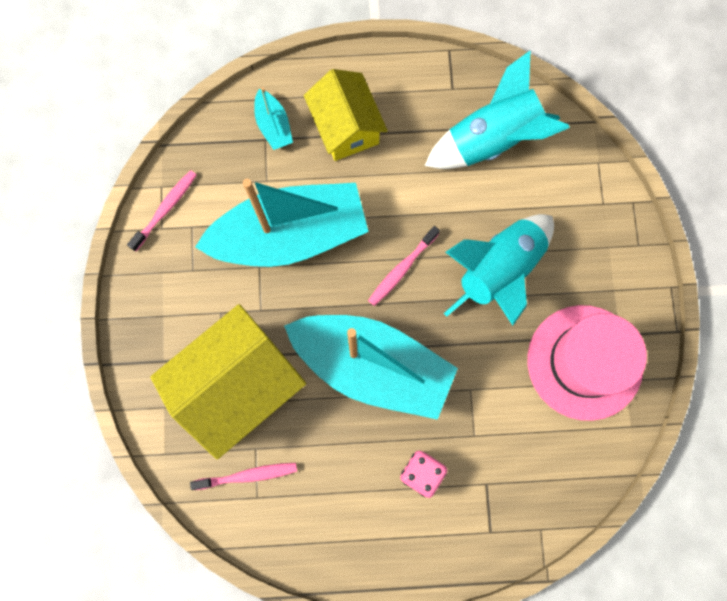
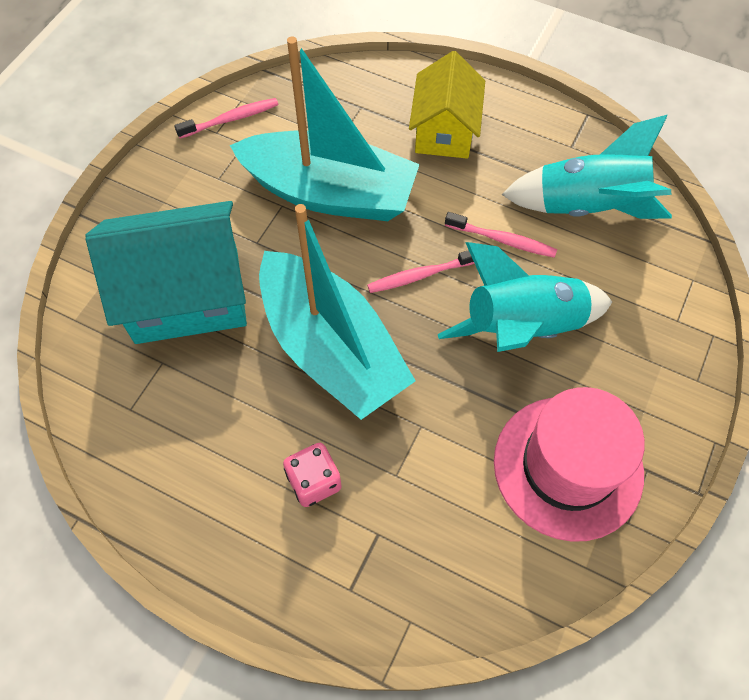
camera: 30 degrees right, 15 degrees down
(237, 385) = (187, 296): yellow house -> turquoise house
(247, 475) = (136, 383): pink toothbrush -> pink toothbrush (502, 240)
(273, 125) = (376, 100): turquoise boat -> none

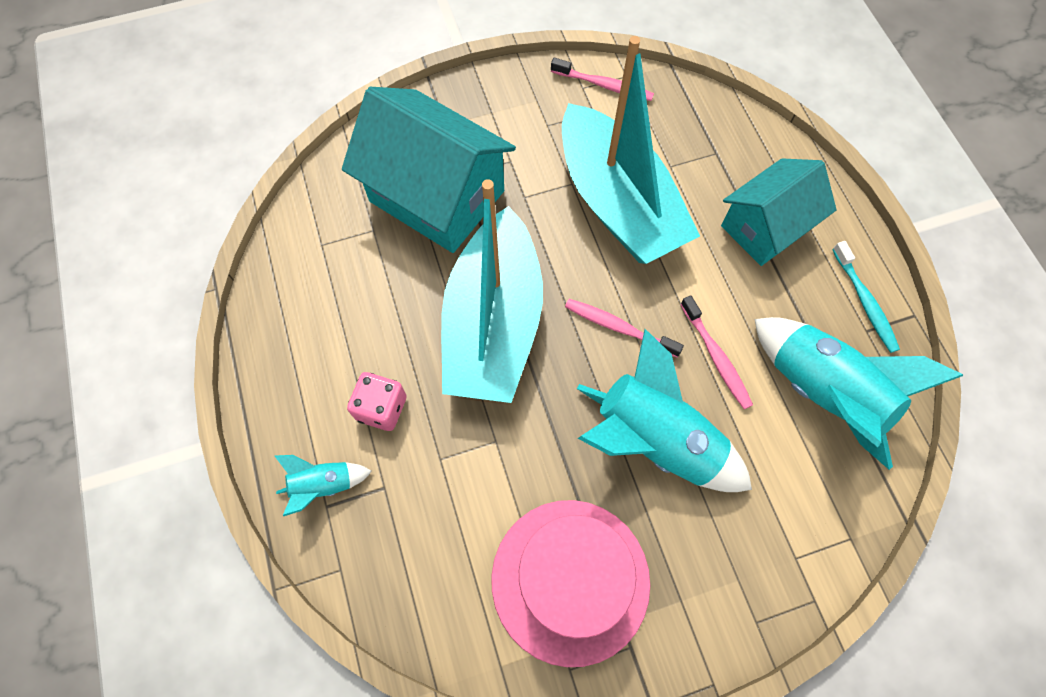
camera: 45 degrees right, 5 degrees up
(331, 577) = (324, 485): none -> turquoise rocket
(444, 131) = (765, 227): yellow house -> turquoise house
(552, 129) = (865, 302): none -> turquoise toothbrush

